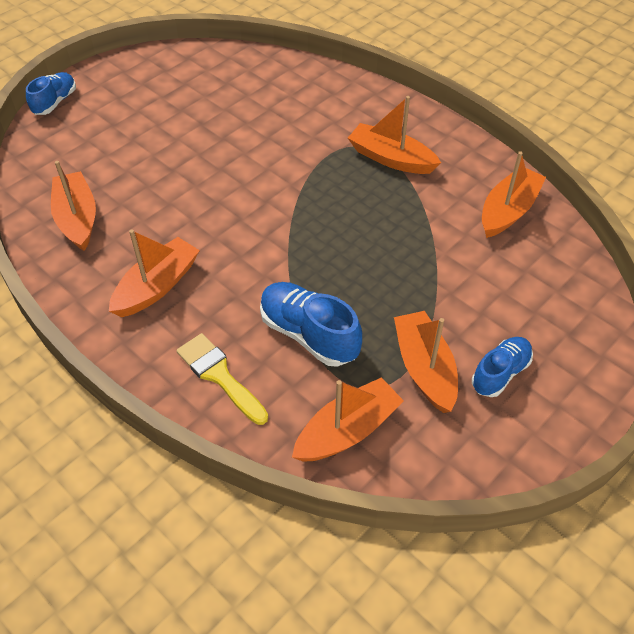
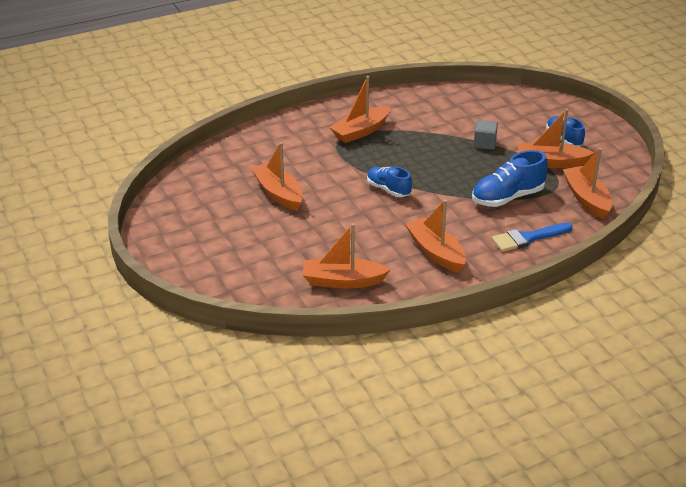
camera: 70 degrees left, 15 degrees down
(55, 102) = (179, 277): blue shoe -> blue shoe (388, 189)
(219, 375) = (528, 238): yellow brush -> blue brush
(432, 282) = (484, 143): none -> grey cube
(508, 211) = (436, 102): orange boat -> orange boat (278, 193)

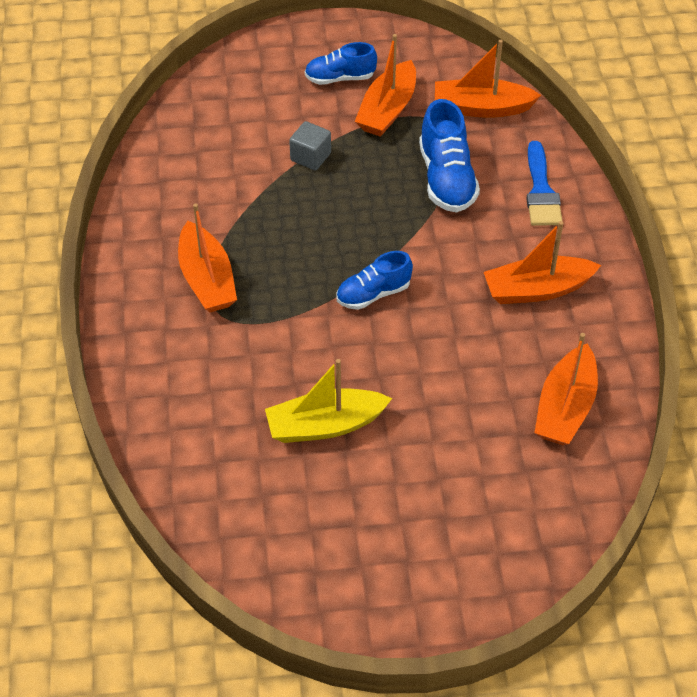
camera: 70 degrees left, 15 degrees up
(278, 193) = (325, 425): orange boat -> yellow boat

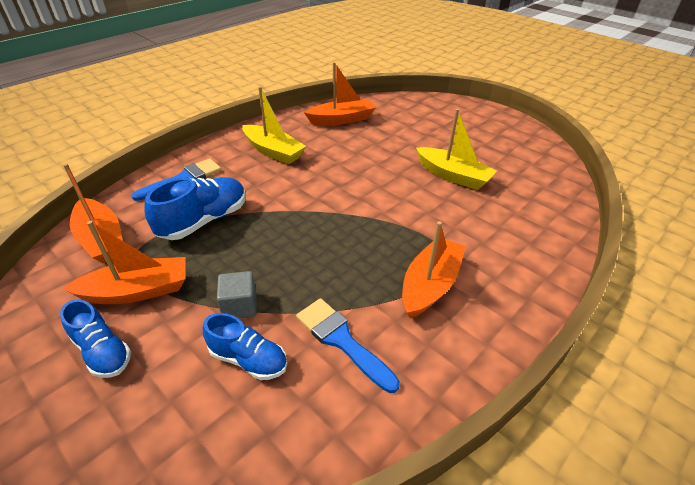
camera: 130 degrees left, 10 degrees down
(217, 194) = (342, 340): none -> blue brush
(373, 294) = (345, 203): blue shoe -> blue shoe (248, 359)
(537, 290) = (273, 151): orange boat -> yellow boat

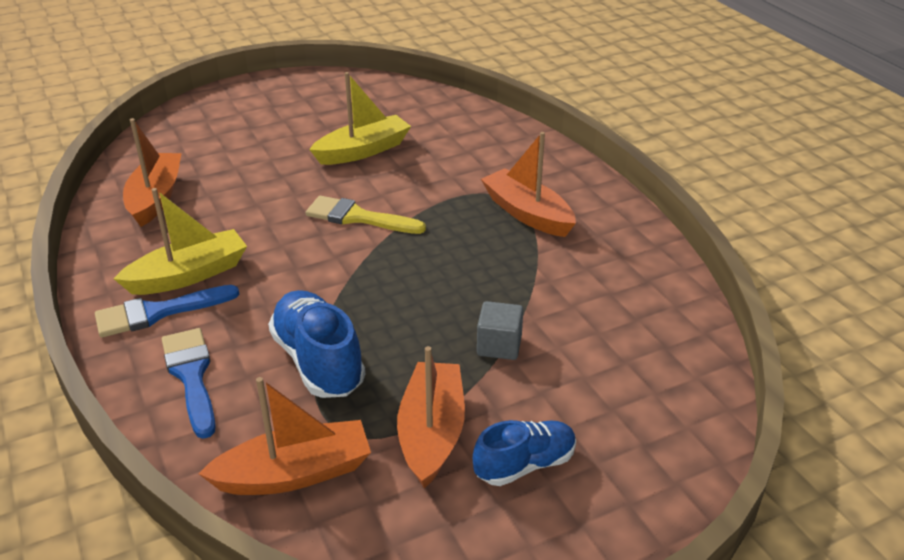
camera: 70 degrees left, 5 degrees down
(248, 359) = (577, 348): blue shoe -> none
(342, 340) = (576, 283): blue brush -> blue brush (158, 312)
(367, 196) = (358, 217): none -> yellow brush

